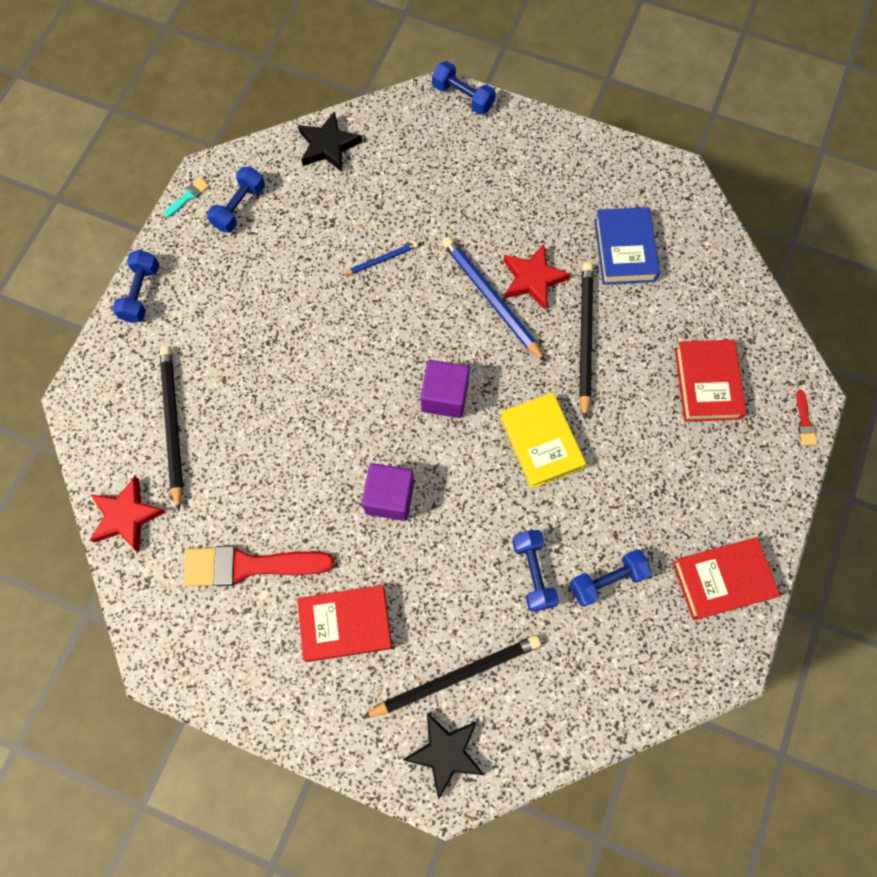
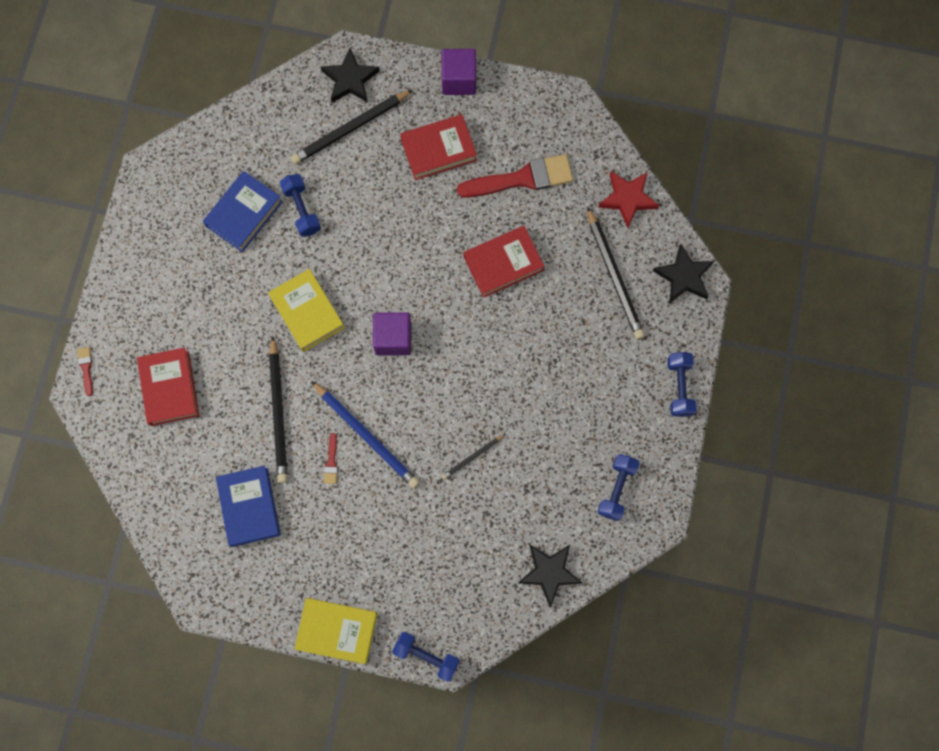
camera: 170 degrees right, 5 degrees up
(93, 410) = (684, 276): none -> black star
(188, 197) = (668, 491): turquoise brush -> none
(381, 260) = (472, 457): blue pencil -> black pencil
(389, 497) = (423, 248): purple cube -> purple cube (459, 80)
(533, 279) = (331, 462): red star -> red brush
(546, 129) = (337, 630): none -> yellow book
(607, 580) = (244, 214): blue dumbbell -> blue book
(721, 580) = (155, 229): red book -> red book (503, 264)

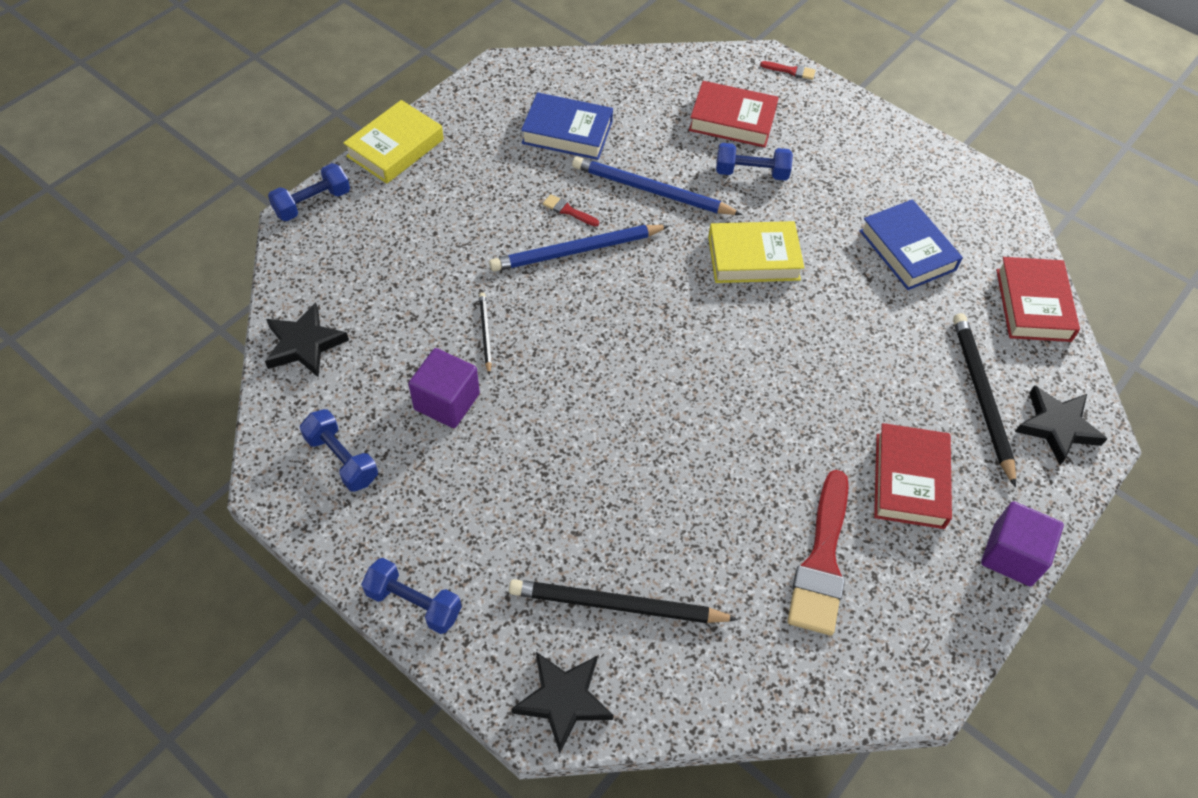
camera: 115 degrees right, 20 degrees down
(279, 412) = (651, 191): black pencil -> blue pencil
(302, 210) = (888, 304): blue dumbbell -> blue dumbbell (751, 173)
(393, 338) = (675, 322): purple cube -> purple cube (447, 401)
(503, 264) = (708, 478): red book -> red book (1033, 305)
(627, 199) = (724, 687): red star -> none

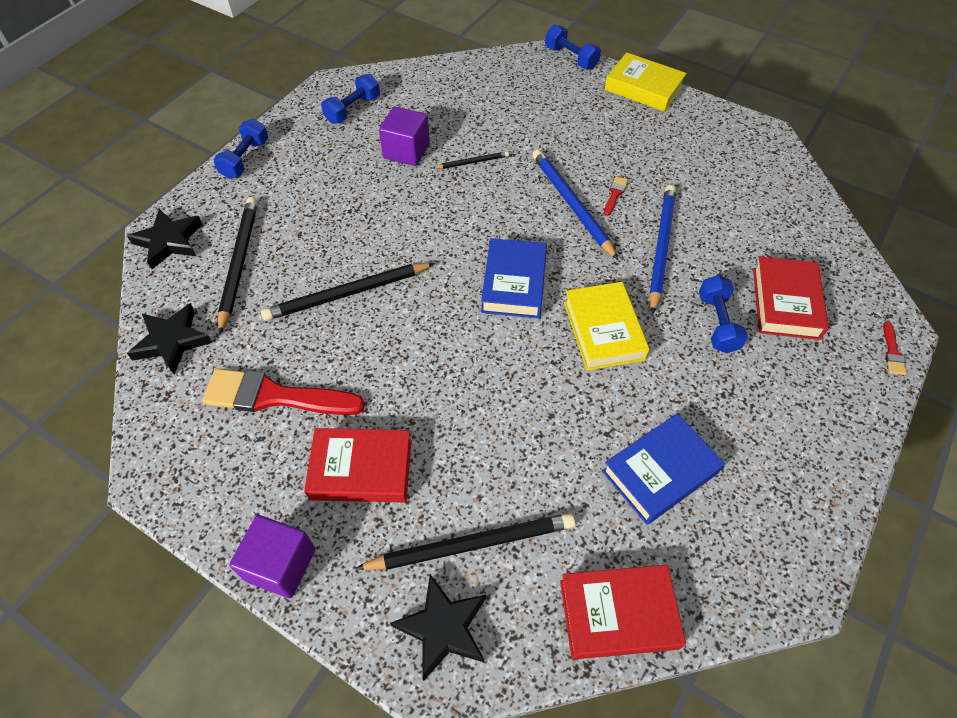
camera: 85 degrees right, 0 degrees up
(304, 344) = (443, 77): black star -> black star (172, 341)
(567, 132) = (708, 183): blue book -> blue book (514, 283)
(682, 482) = (347, 294): none -> black pencil

